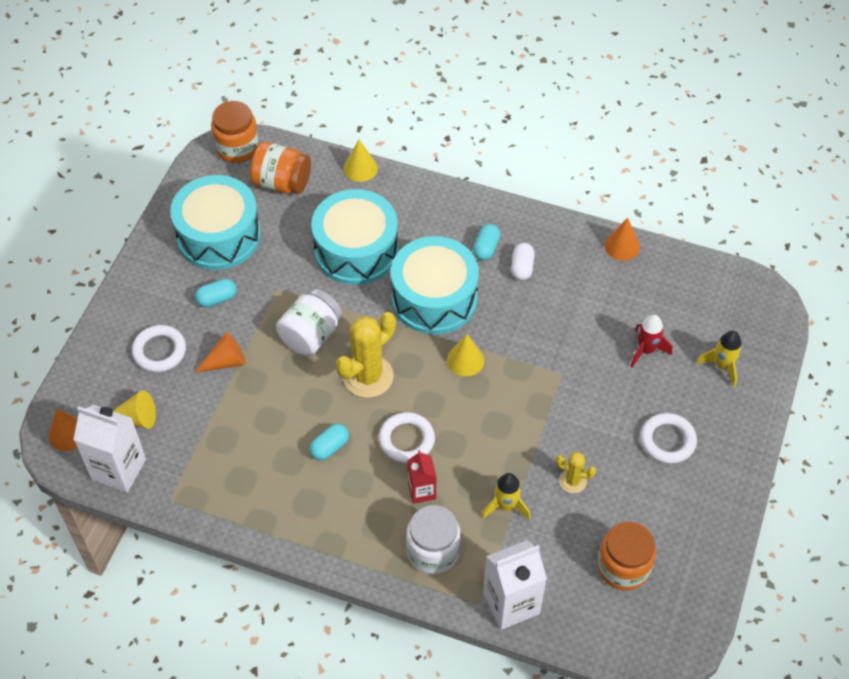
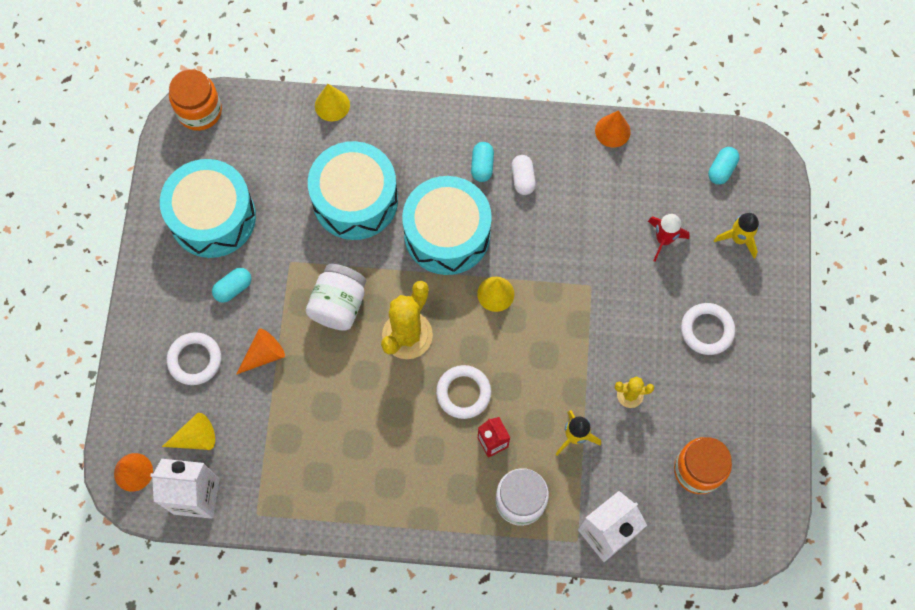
camera: 15 degrees left, 15 degrees up
(282, 183) = (258, 141): orange jar -> none
(329, 447) = (392, 420): turquoise capsule -> turquoise capsule (721, 170)

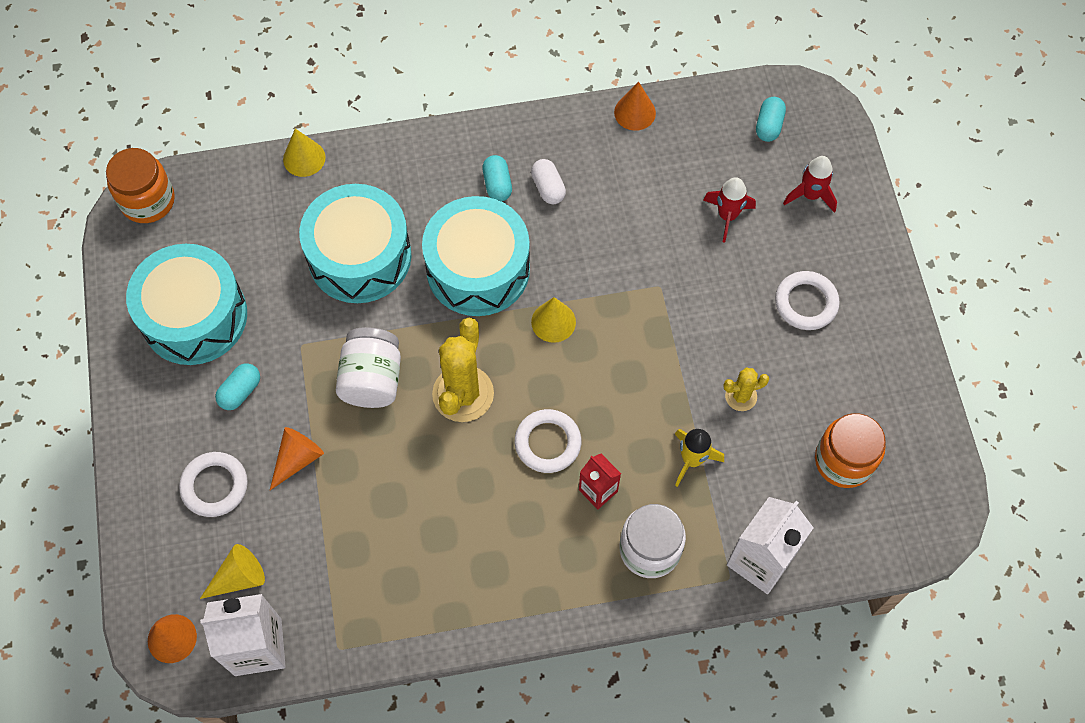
camera: 15 degrees left, 5 degrees down
(738, 239) = (810, 195): yellow rocket -> red rocket

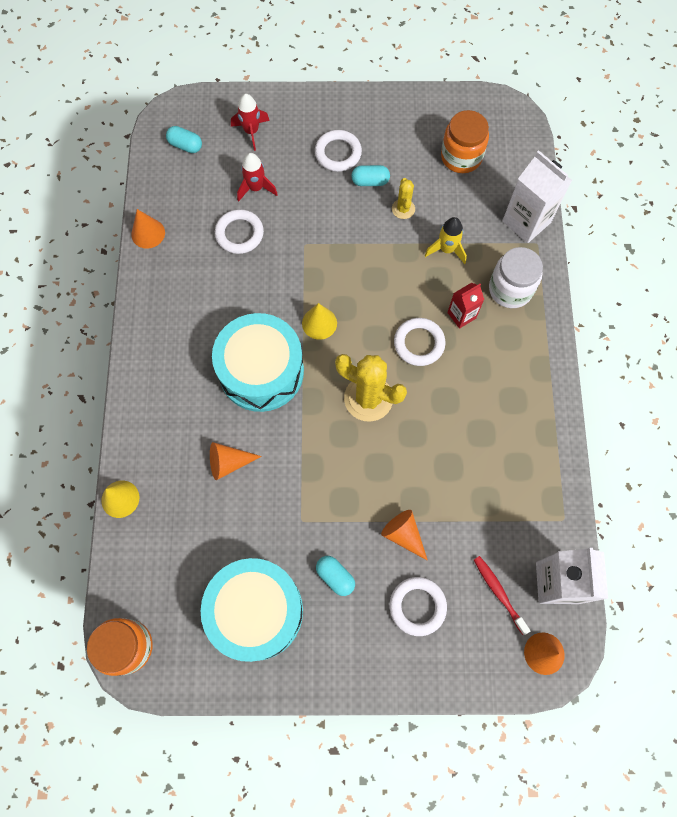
camera: 80 degrees left, 5 degrees up
(239, 577) = (499, 593): yellow cone -> red toothbrush
(359, 256) = (229, 463): turquoise drum -> orange cone
(372, 379) = (343, 466): white jar -> none
(497, 184) = (187, 345): turquoise capsule -> turquoise capsule (370, 181)
(548, 188) = (200, 307): white capsule -> none
(657, 210) = (239, 234): none -> white ring

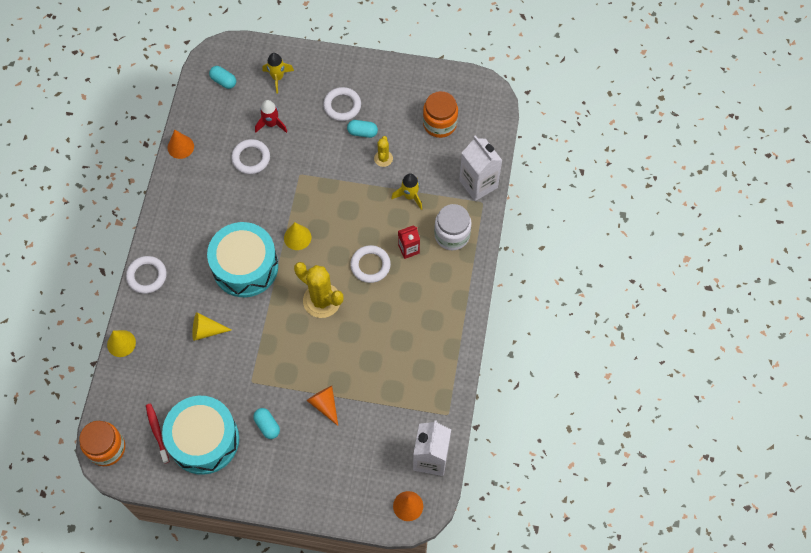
camera: 10 degrees right, 5 degrees down
(229, 463) = (206, 330): orange cone -> yellow cone
(251, 132) = (277, 78): red rocket -> yellow rocket
(417, 606) = (323, 457): white ring -> white ring (147, 276)
(499, 593) = (385, 458): red toothbrush -> red toothbrush (157, 432)

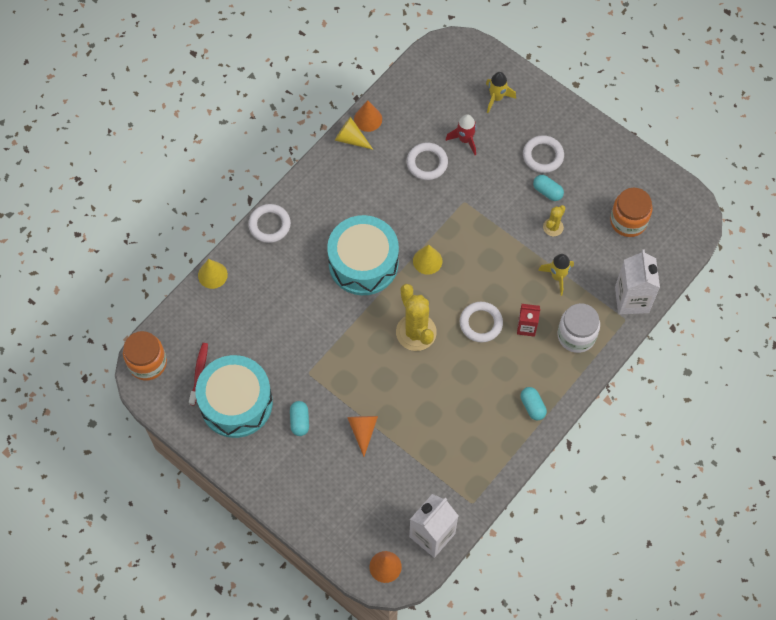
camera: 30 degrees right, 0 degrees up
(206, 330) = (294, 304): yellow cone -> yellow cone (351, 139)
(223, 81) = (443, 76): turquoise capsule -> turquoise capsule (532, 406)

